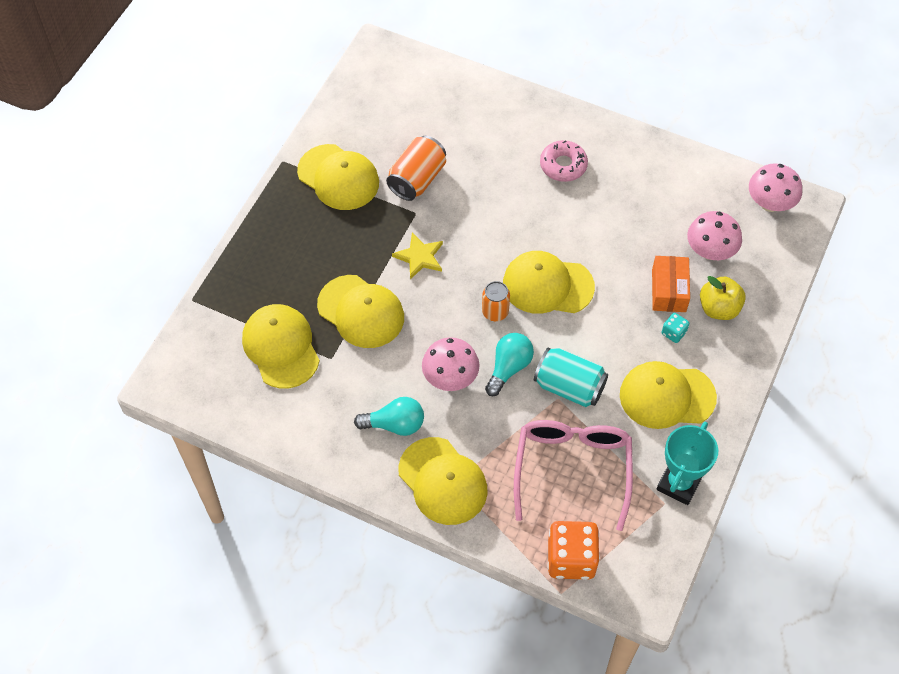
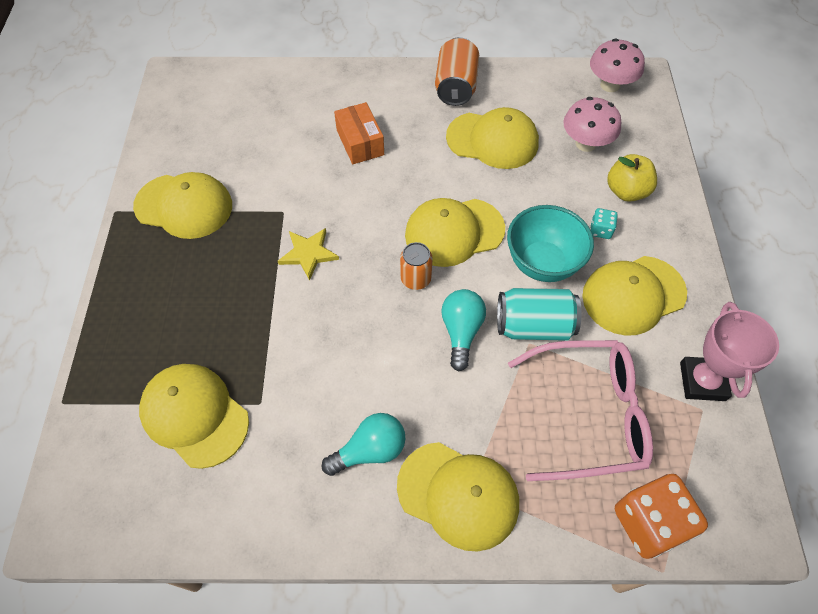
camera: 25 degrees left, 0 degrees up
(361, 311) = (271, 336): yellow cap -> yellow cap (492, 140)
(417, 179) = (269, 179): orange can -> orange can (456, 86)
(450, 378) = (405, 369): pink mushroom -> none
(563, 165) = (407, 117): pink donut -> none
(572, 469) = (589, 415): pink glasses -> pink glasses turned 105 degrees clockwise
(606, 340) = (542, 263): none -> turquoise bowl
(669, 290) = (571, 193): orange box -> orange box (360, 142)
(679, 483) = (702, 381): turquoise trophy -> pink trophy

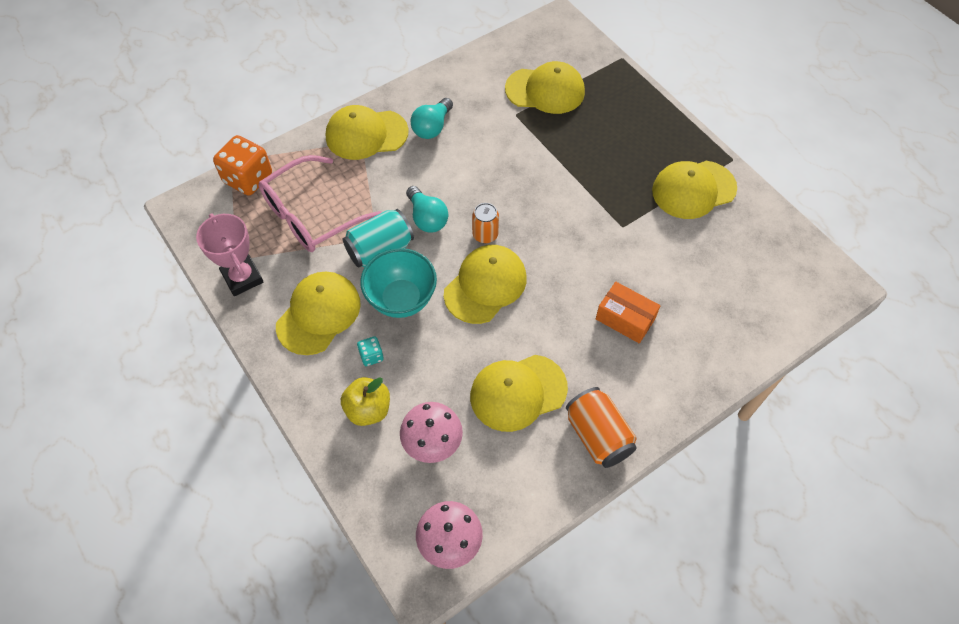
camera: 145 degrees right, 0 degrees up
(308, 254) = (574, 209): yellow star -> none

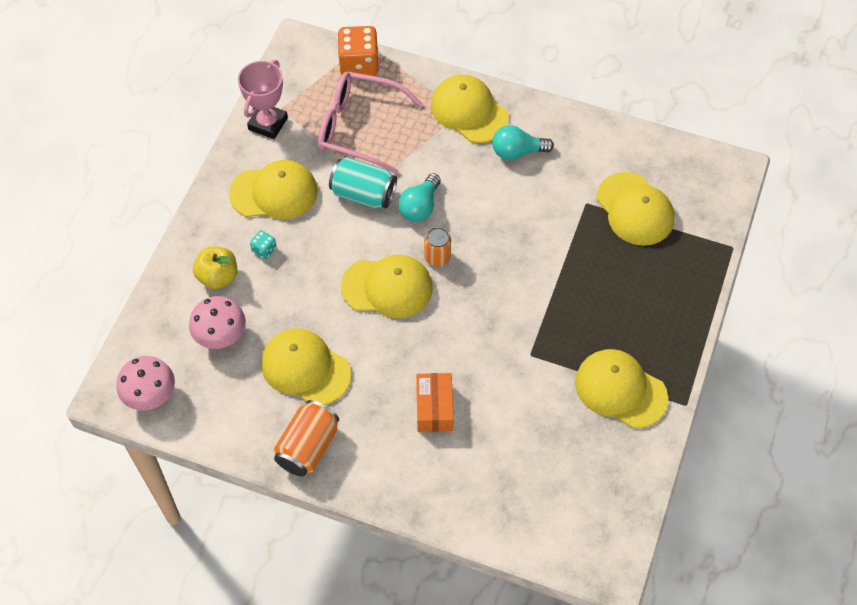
camera: 55 degrees right, 0 degrees up
(401, 299) = (329, 238): turquoise bowl -> none

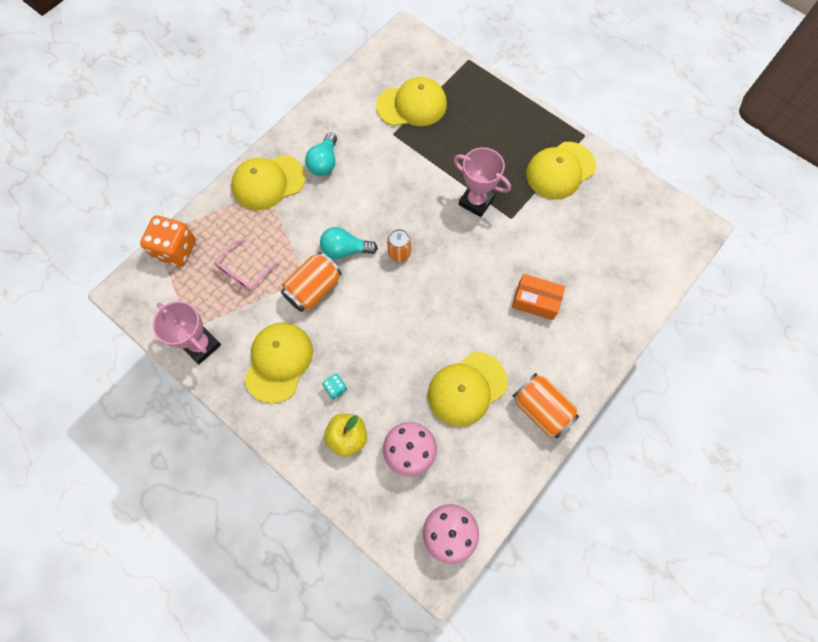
camera: 70 degrees left, 10 degrees up
(359, 128) = (243, 271): pink glasses -> pink glasses, size x0.55
(363, 194) = (313, 289): turquoise can -> orange can
(387, 287) = (413, 300): yellow cap -> none
(420, 207) = (345, 250): turquoise light bulb -> turquoise light bulb turned 135 degrees clockwise
(536, 312) = (476, 201): none -> pink trophy

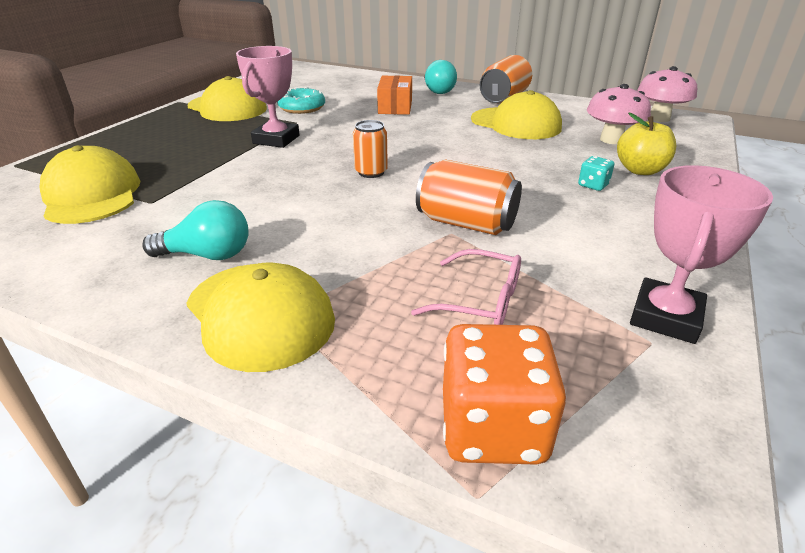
camera: 105 degrees left, 35 degrees down
(278, 362) = (605, 231): yellow cap -> none
(345, 250) = (384, 209): turquoise light bulb -> turquoise light bulb (437, 91)
(548, 225) = (302, 108): none -> turquoise donut

